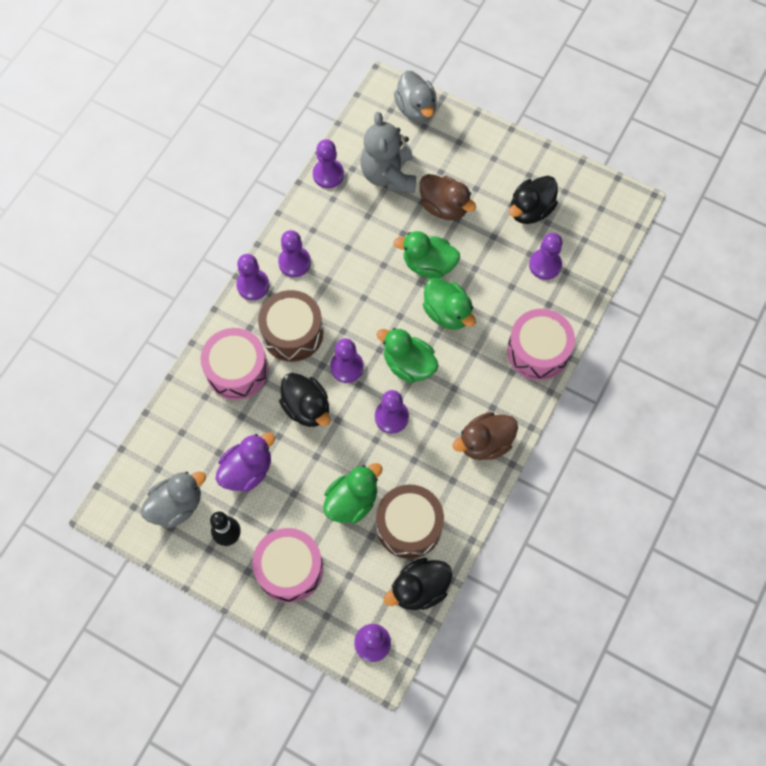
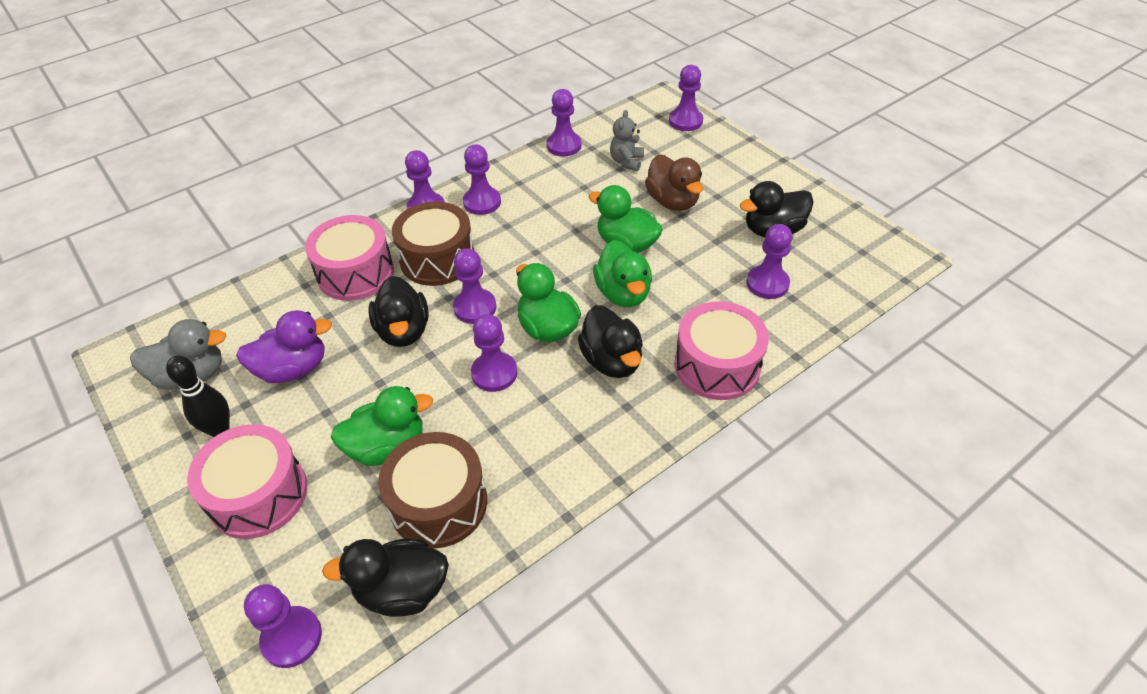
camera: 25 degrees right, 20 degrees down
(388, 175) = (626, 161): grey teddy bear -> grey teddy bear, size x0.54
(416, 109) = (685, 121): grey duck -> purple pawn
(466, 375) = (611, 361): none -> black duck
(485, 443) = (595, 442): brown duck -> none

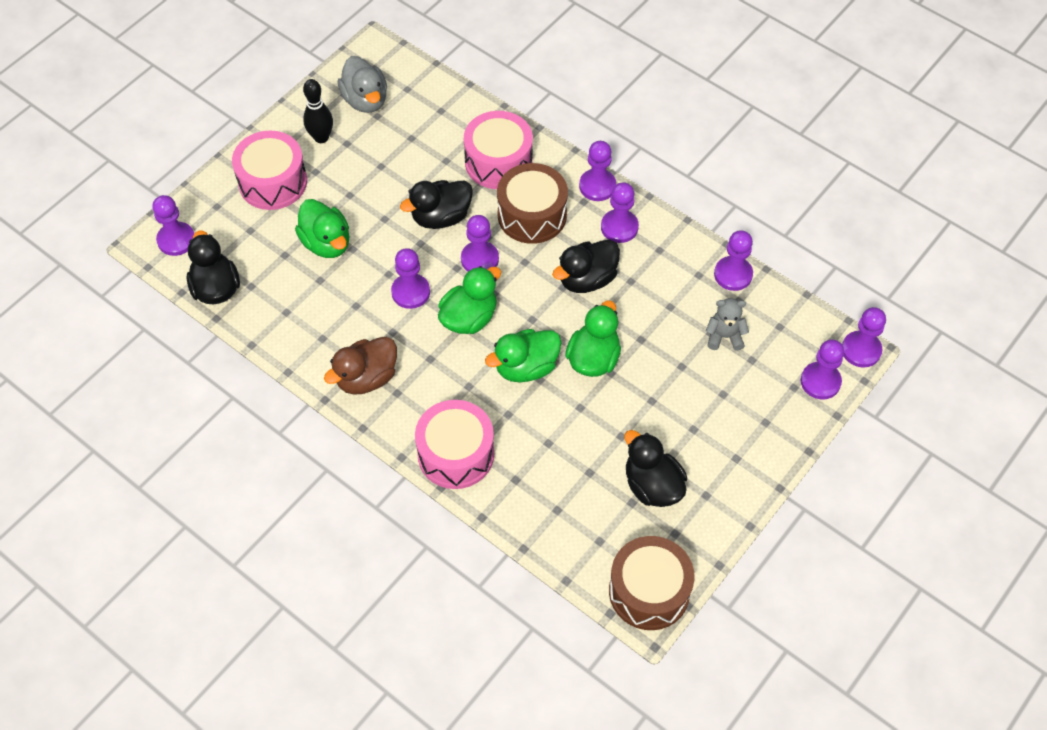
camera: 75 degrees right, 10 degrees up
(293, 369) = (385, 159): purple duck -> none
(438, 503) = (284, 289): brown drum -> brown drum (649, 591)
(611, 361) = (443, 373): black duck -> black duck (587, 279)
(672, 201) = (671, 389): brown duck -> brown duck (366, 378)
(767, 283) = (570, 486): purple pawn -> purple pawn (861, 350)

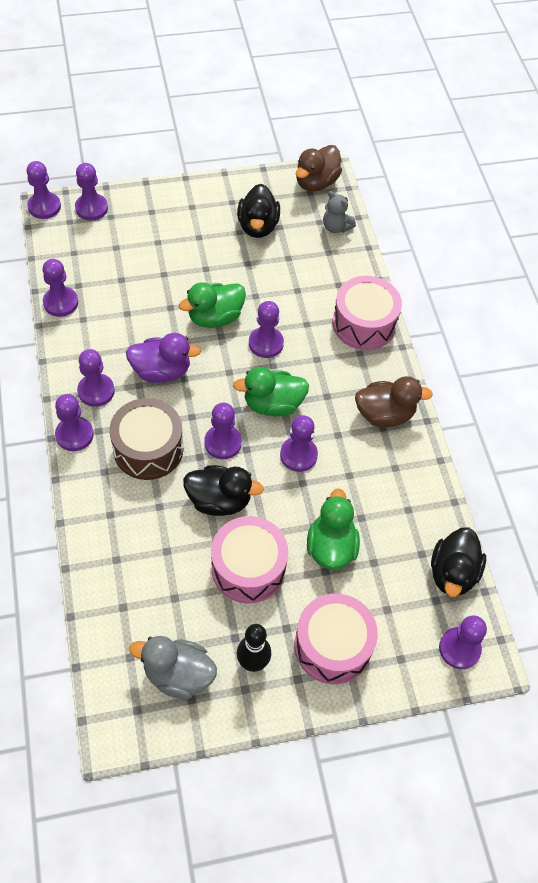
camera: 145 degrees left, 0 degrees up
(365, 100) = (178, 674): grey duck -> grey duck turned 90 degrees counterclockwise
(498, 162) = (126, 515): pink drum -> pink drum (248, 568)
(526, 367) = (266, 343): green duck -> purple pawn
(587, 279) = (161, 371): black duck -> purple duck
(649, 591) = (316, 182): brown drum -> brown duck
(724, 336) = (115, 271): grey teddy bear -> grey teddy bear (336, 227)

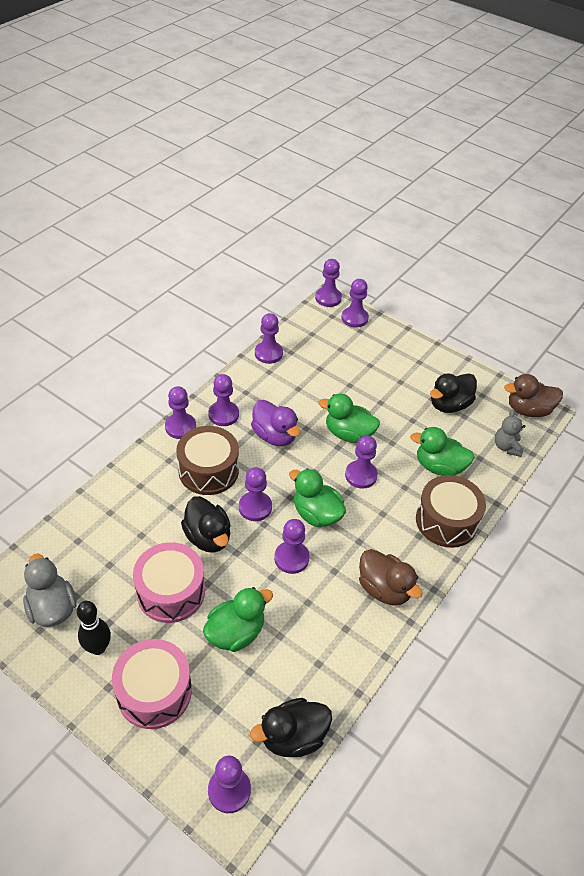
camera: 50 degrees right, 10 degrees down
(310, 285) = (439, 467): none -> green duck
(364, 324) = (446, 521): pink drum -> brown drum

